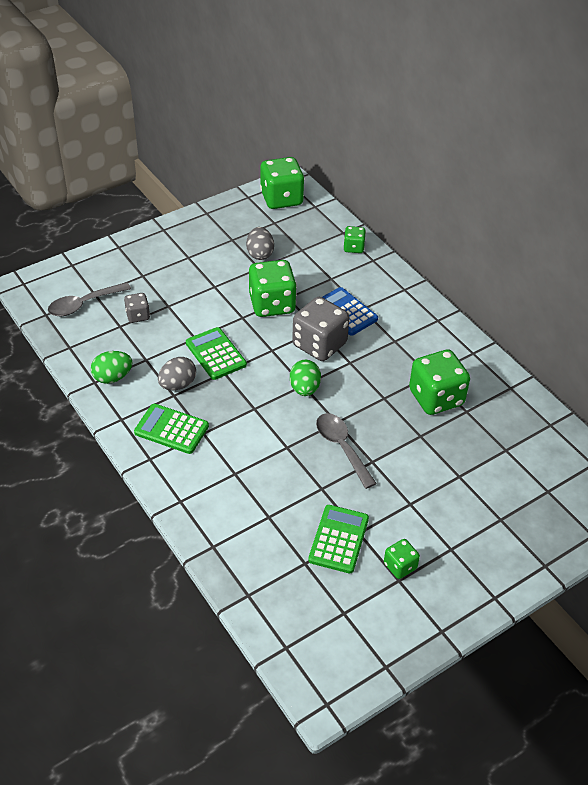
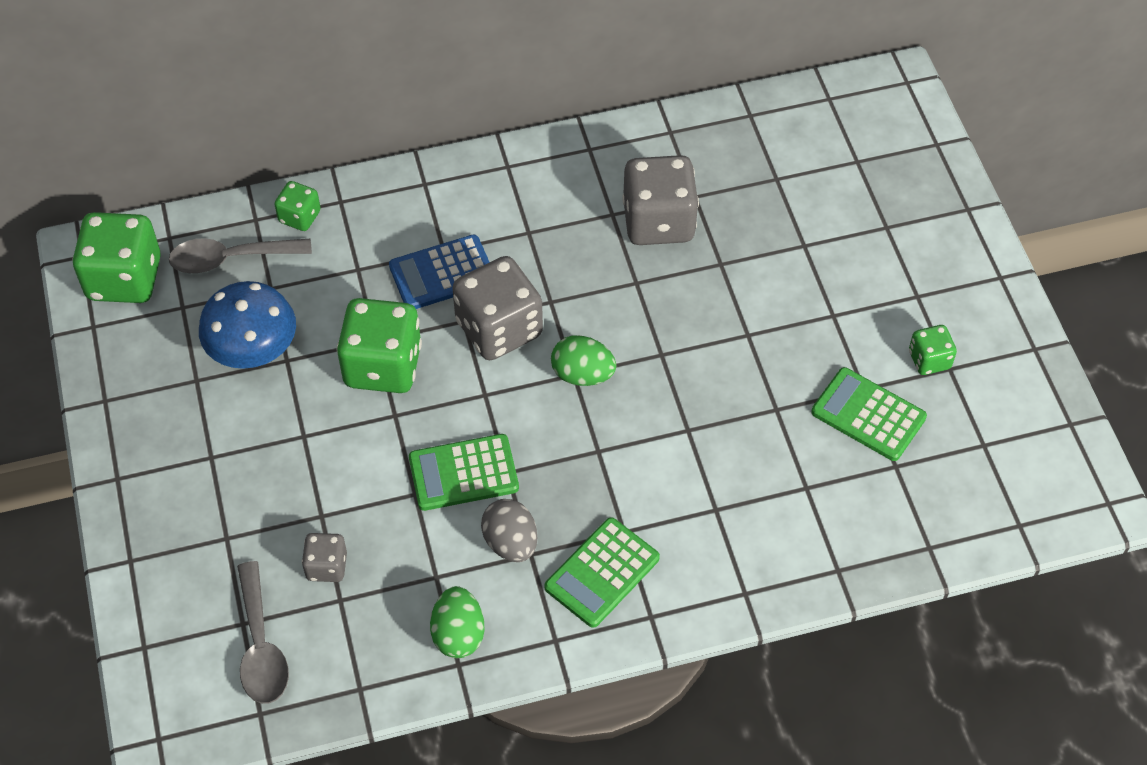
camera: 70 degrees left, 10 degrees up
(260, 254) = (253, 349): grey egg -> blue mushroom
(341, 447) = (711, 362): grey spoon -> grey spoon (230, 259)
(436, 398) = (658, 222): green dice -> grey dice

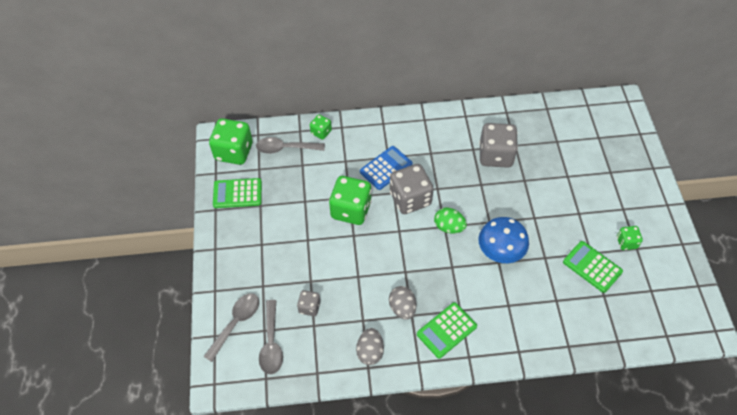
camera: 10 degrees right, 0 degrees up
(184, 617) = (236, 323): none -> grey spoon
(253, 349) = (289, 194): blue mushroom -> blue mushroom (500, 251)
(442, 273) = (386, 168): blue calculator -> blue calculator turned 150 degrees clockwise
(458, 634) = (370, 352): green egg -> grey egg
(463, 473) = (383, 269): green calculator -> green calculator (237, 193)

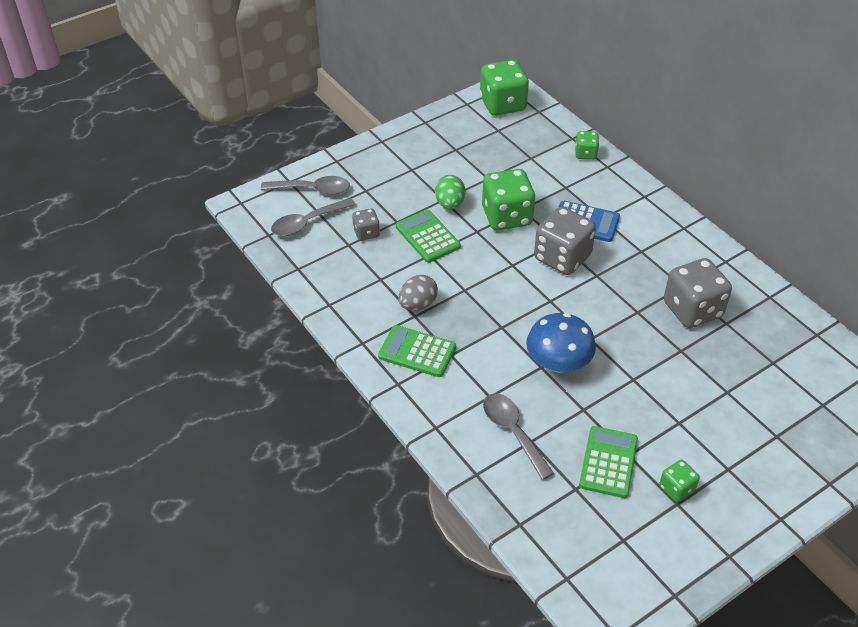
camera: 60 degrees right, 10 degrees down
(237, 193) = (456, 128): green calculator -> green calculator (427, 237)
(285, 148) = (540, 137): grey spoon -> grey spoon (513, 432)
(370, 352) = (348, 299): grey egg -> none
(449, 227) = (552, 304): green egg -> green egg (449, 204)

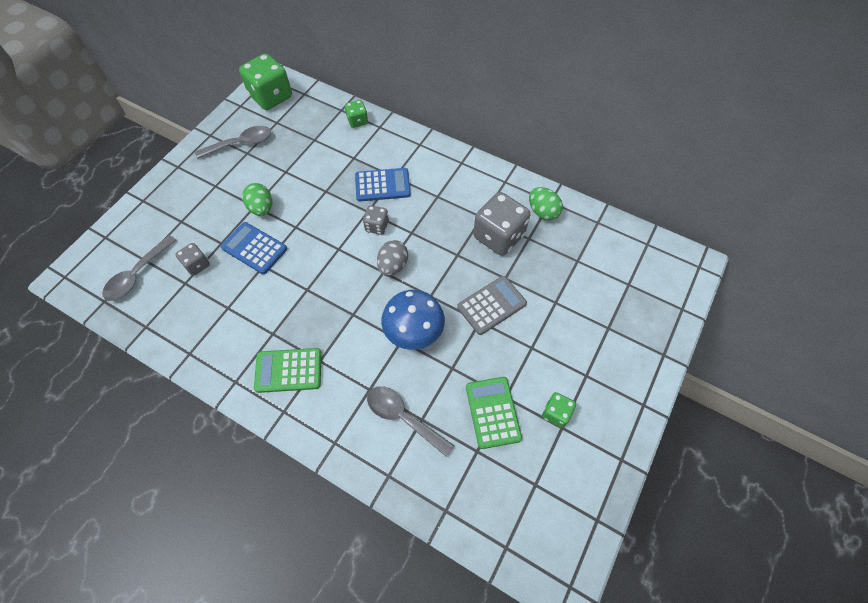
camera: 25 degrees left, 15 degrees up
(312, 189) = (130, 238): grey spoon -> grey spoon (241, 144)
(417, 304) = (271, 321): grey egg -> grey egg (393, 266)
(427, 237) = (254, 248): green calculator -> blue calculator
(506, 216) = (315, 203): green dice -> none
(562, 257) = (377, 226): grey dice -> grey dice, size x0.51
(653, 370) = (491, 305): none -> grey calculator
(755, 303) = (542, 212): none -> green egg

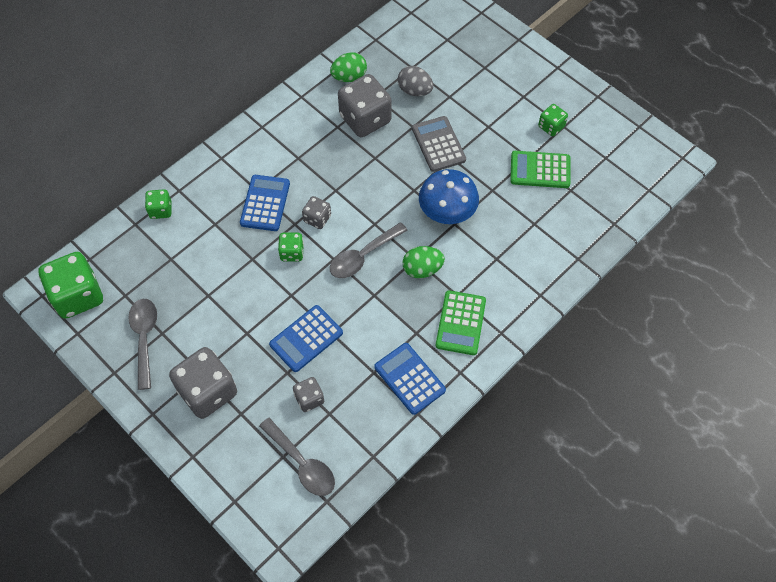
camera: 75 degrees left, 0 degrees up
(198, 195) = (208, 392): none -> grey dice
(223, 338) = (409, 378): none -> blue calculator
(261, 208) = (253, 325): green egg -> green egg (422, 269)
(337, 216) = (292, 253): none -> green dice
(393, 266) = (370, 214): grey egg -> grey egg (414, 90)
(403, 417) = (529, 237): grey spoon -> grey spoon (363, 256)

